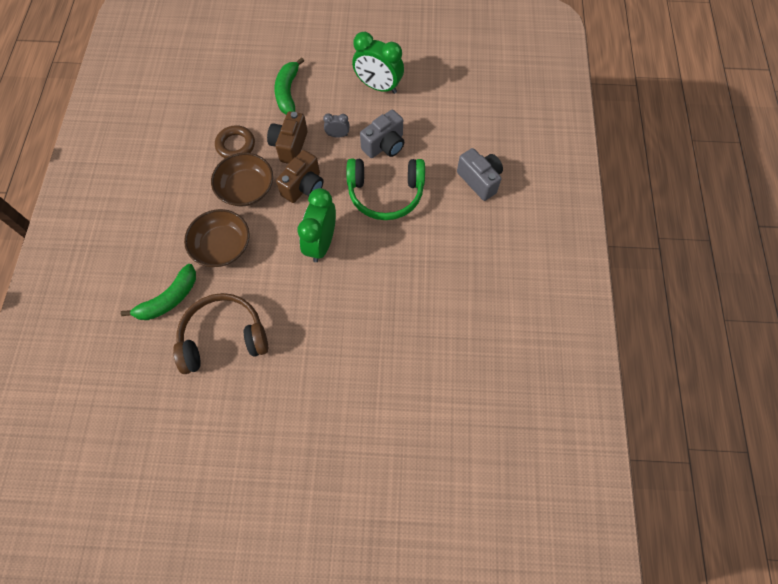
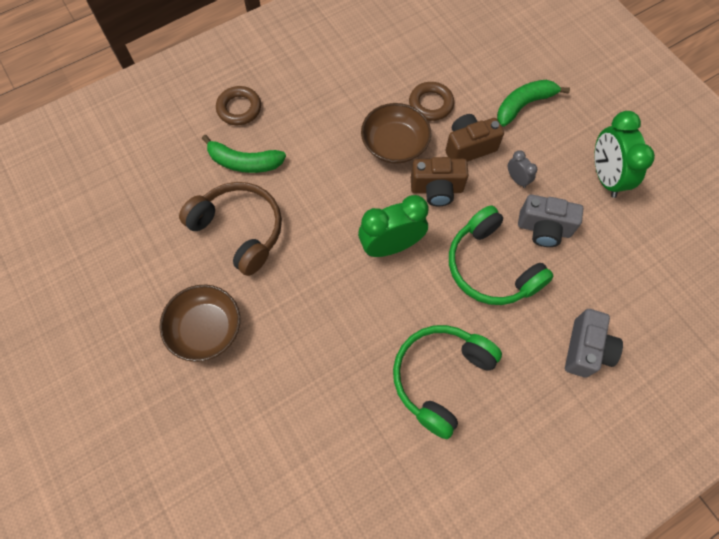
camera: 55 degrees right, 0 degrees up
(118, 274) = (239, 108): none -> brown ring
(222, 246) = (323, 166): brown bowl -> brown bowl (206, 329)
(436, 275) = (440, 377): none -> green headphones

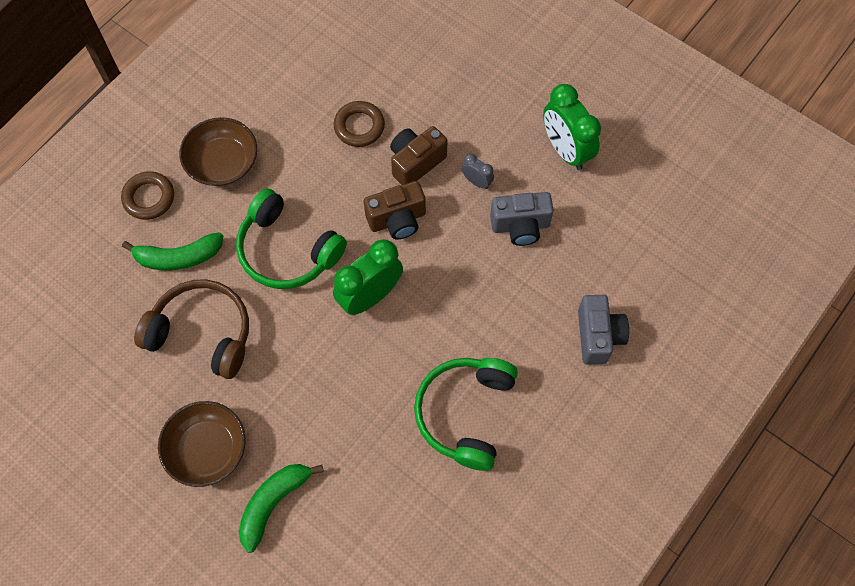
camera: 20 degrees left, 0 degrees up
(394, 144) = (336, 184): brown bowl -> brown bowl (222, 162)
(491, 267) = (479, 284): green headphones -> green headphones (287, 251)
(524, 105) = (458, 97): green banana -> green banana (273, 503)

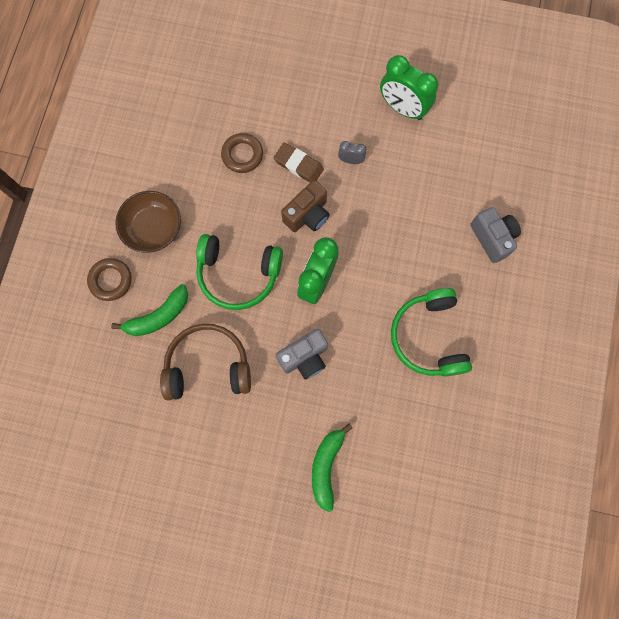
camera: 25 degrees left, 10 degrees up
(207, 449) = (257, 450): brown bowl -> none
(415, 162) = (298, 165): brown camera -> brown eraser
(520, 226) = (398, 181): grey camera -> grey camera (304, 357)

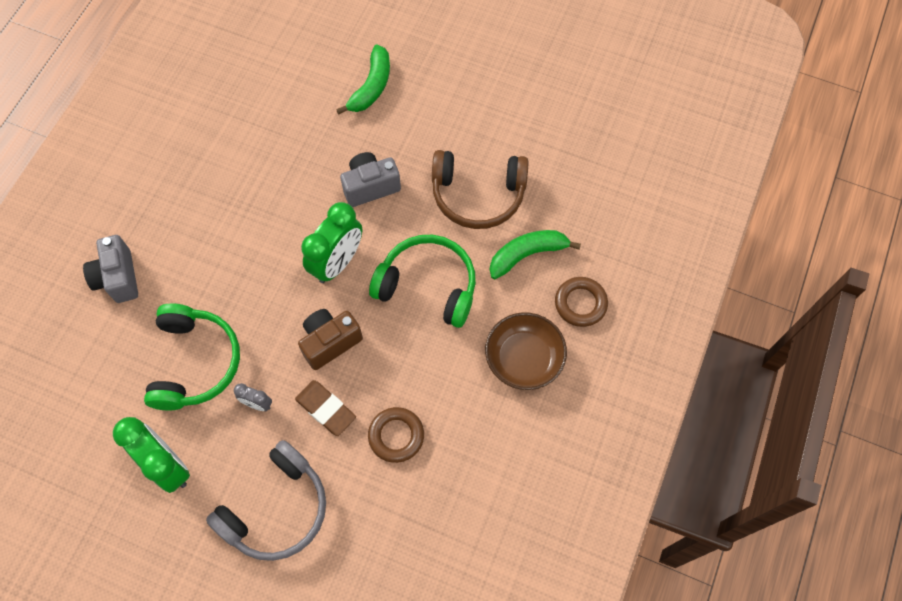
camera: 170 degrees left, 10 degrees down
(316, 93) = (277, 509): none -> grey headphones
(428, 337) = (230, 185): green headphones -> green headphones (195, 362)

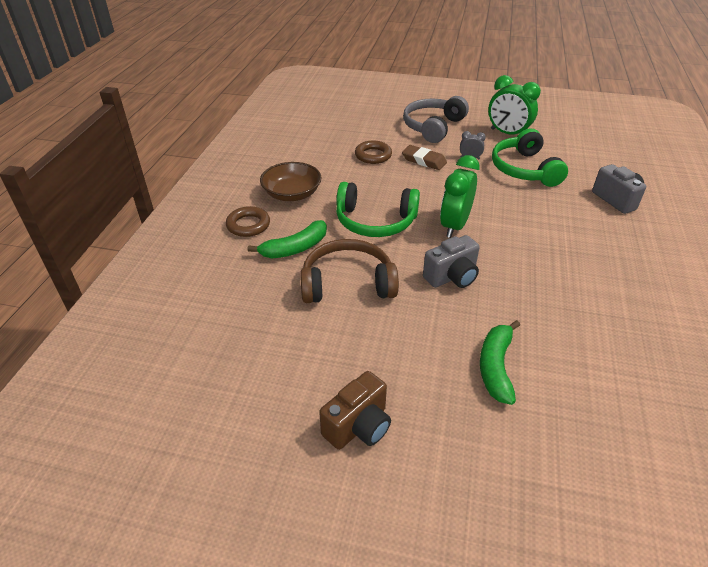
camera: 170 degrees right, 25 degrees down
(330, 342) = (437, 187): brown camera -> brown camera (358, 426)

